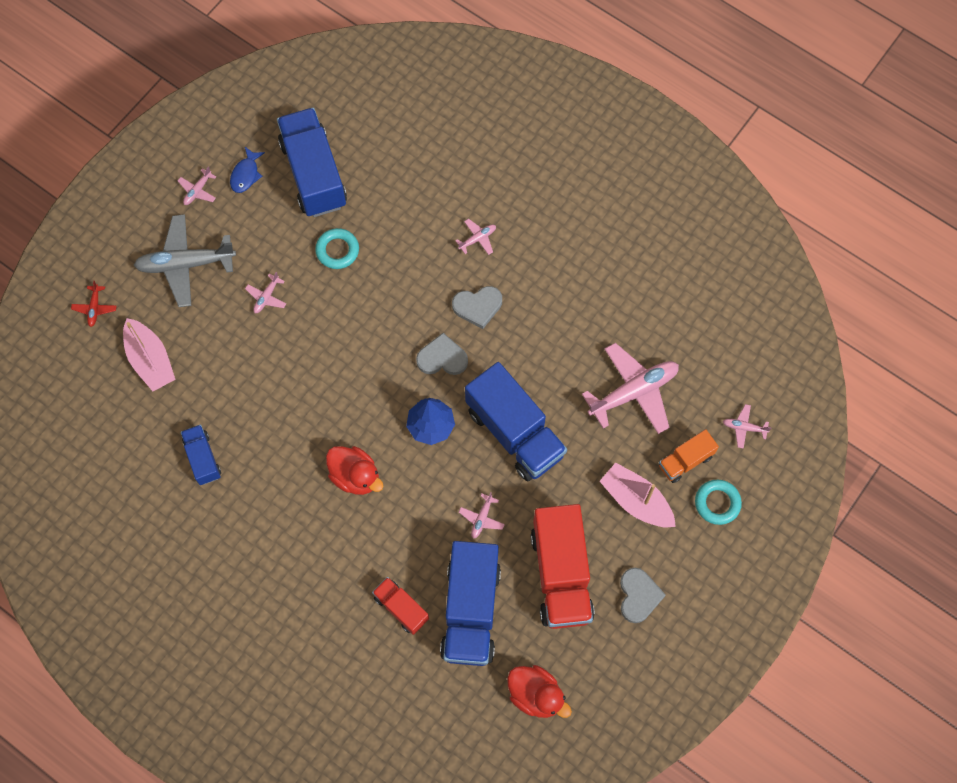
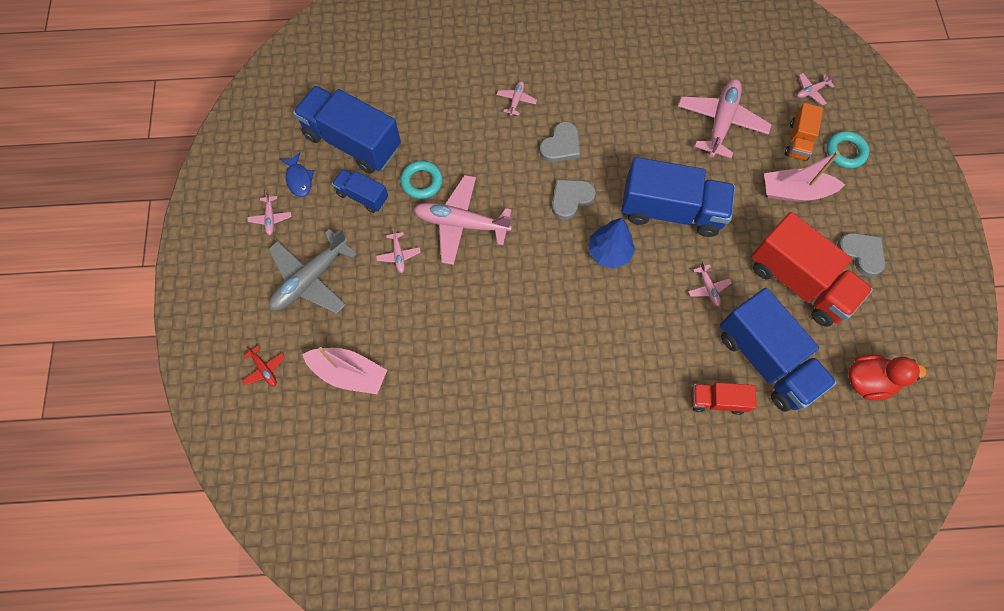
camera: 40 degrees left, 0 degrees up
(203, 458) = (462, 415): blue truck -> blue truck (362, 196)
(337, 309) = (461, 223): none -> pink plane
(355, 476) = (590, 332): red duck -> none

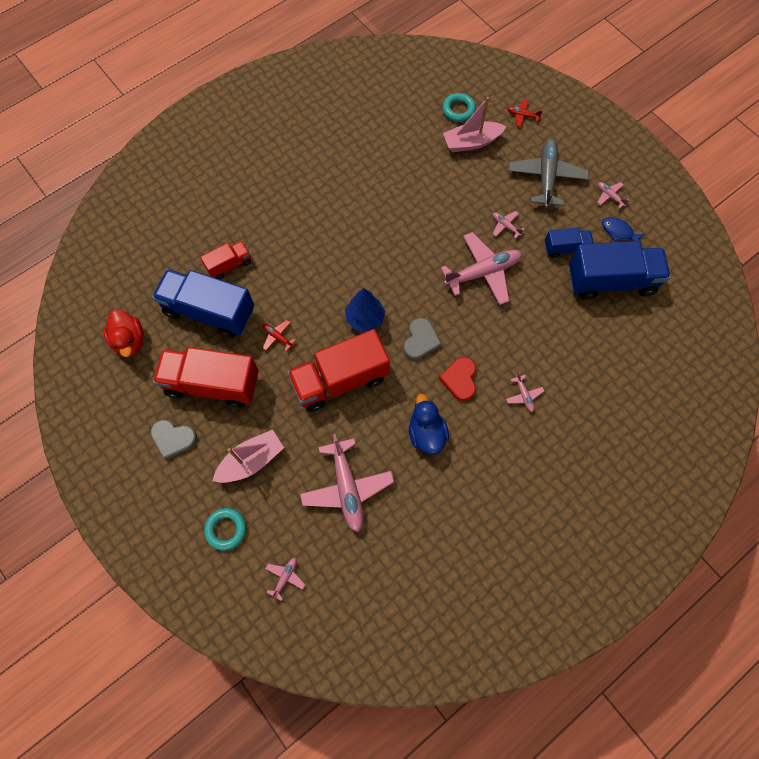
camera: 145 degrees right, 0 degrees up
(422, 182) = (535, 284): turquoise ring -> turquoise ring (458, 110)
(561, 145) = (459, 379): grey heart -> red heart
(623, 122) = (426, 433): none -> blue duck
(671, 210) = (340, 380): blue truck -> red truck
(708, 288) = (277, 337): pink plane -> red plane
(798, 141) = (272, 513): orange truck -> none
(868, 381) = (130, 341): red duck -> red duck turned 75 degrees counterclockwise

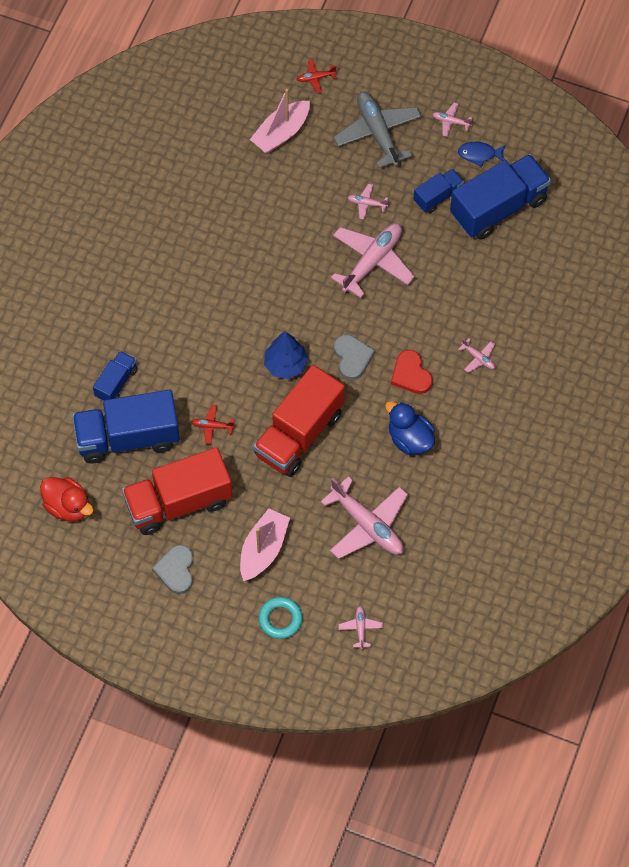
camera: 30 degrees left, 5 degrees down
(173, 439) = (176, 570): grey heart -> grey heart turned 105 degrees clockwise
(229, 265) = (116, 383): red truck -> blue truck
(458, 110) = (246, 104): turquoise ring -> none

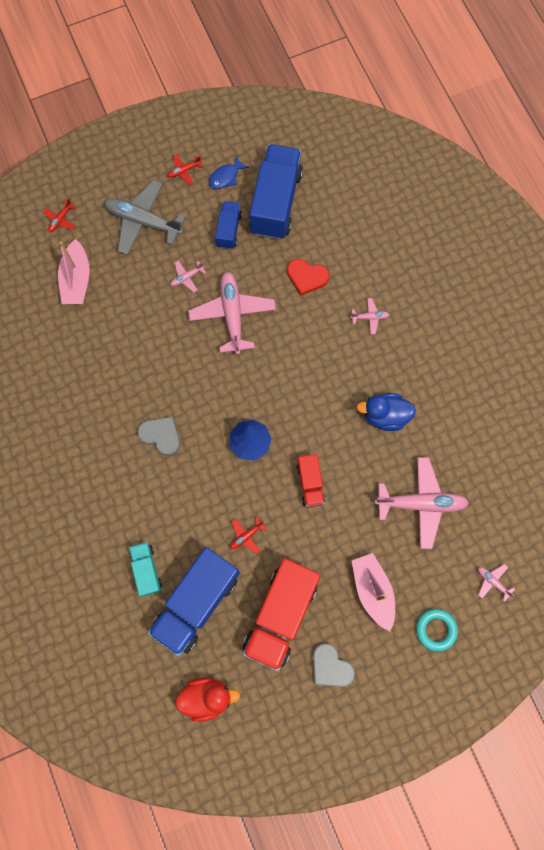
camera: 45 degrees left, 10 degrees up
(116, 383) = (146, 570): blue truck -> turquoise truck
(299, 434) = (310, 483): red truck -> red truck, size x0.51
(352, 358) = (289, 395): grey heart -> grey heart (161, 435)
(411, 374) = (339, 370): red heart -> red heart (306, 277)
(451, 122) = (184, 171): pink plane -> red plane

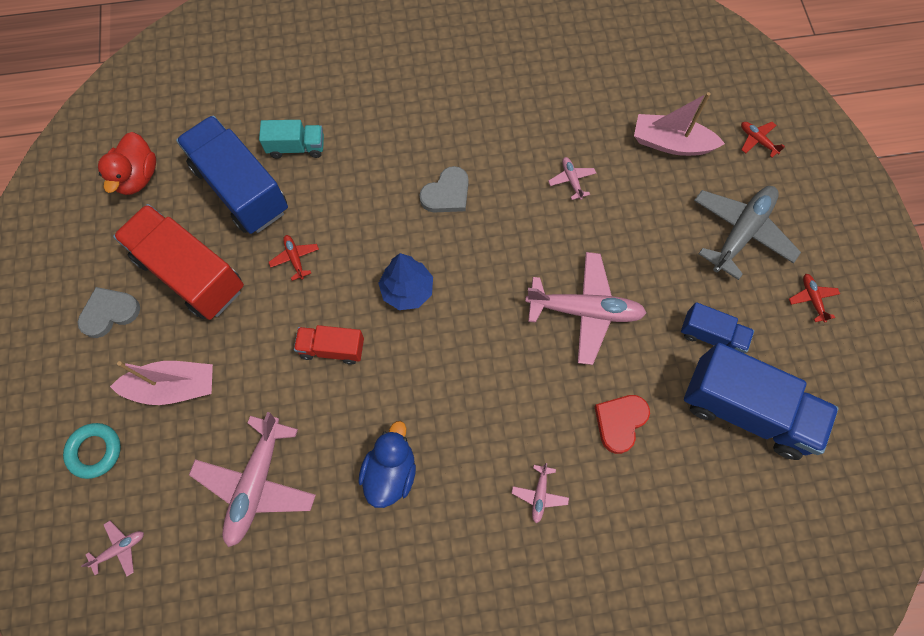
camera: 105 degrees right, 5 degrees down
(187, 277) = (650, 267): pink plane -> pink plane (571, 180)
(226, 177) = (796, 351): blue fish -> none

